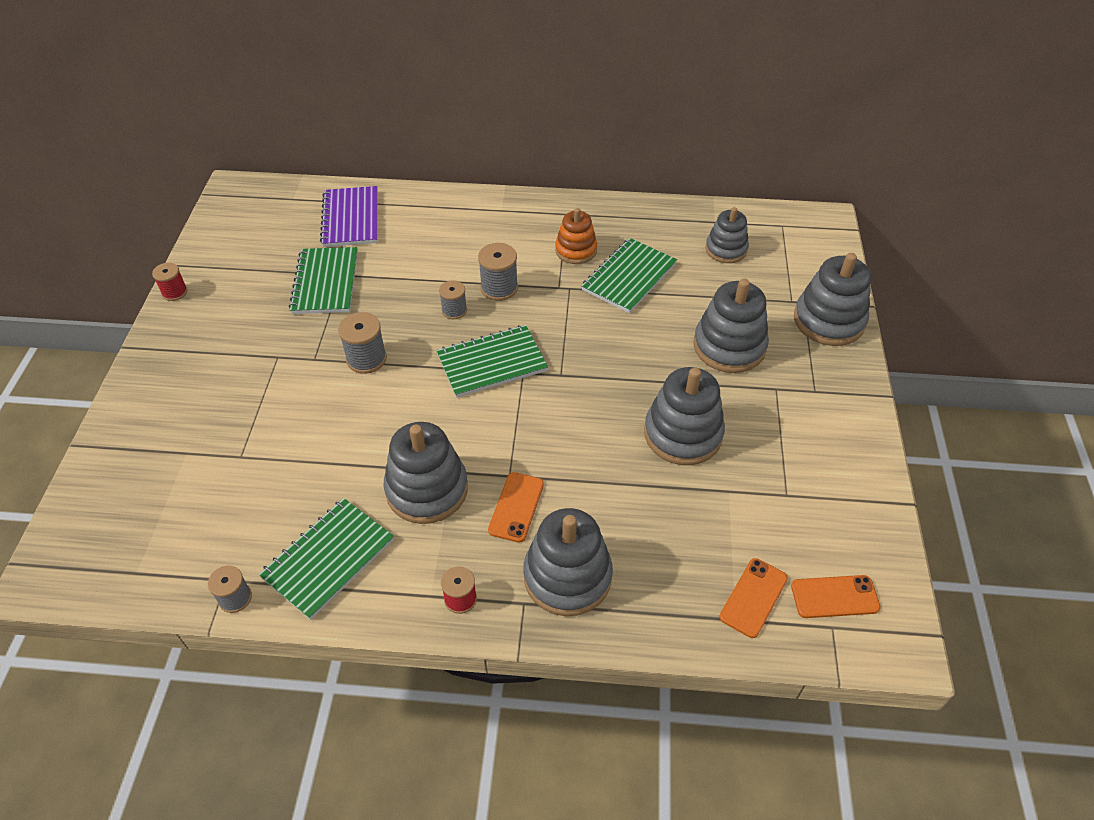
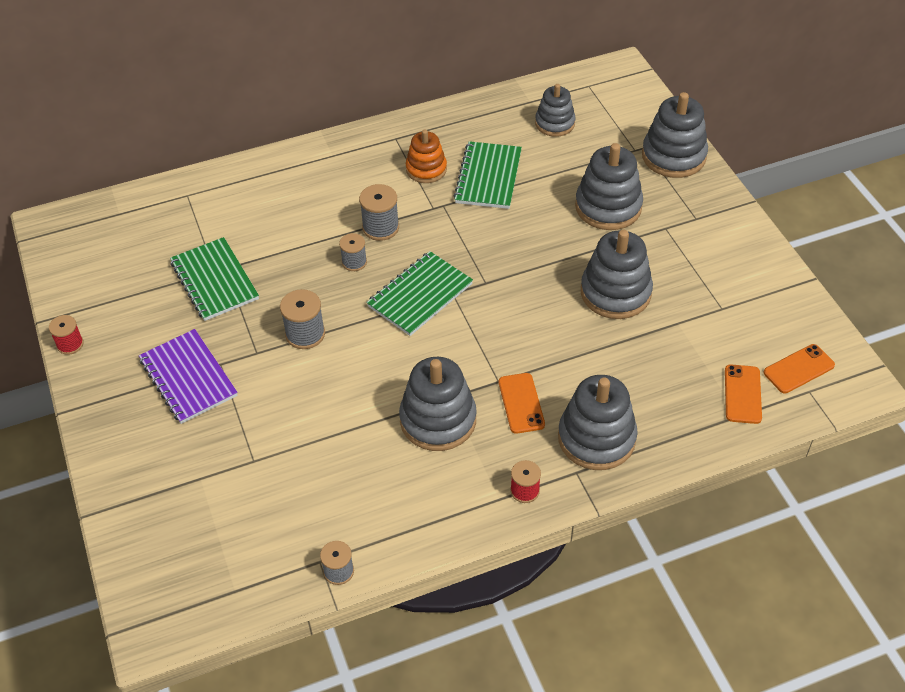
camera: 25 degrees left, 0 degrees up
(328, 559) = (395, 508): green notebook -> none
(351, 218) = (193, 213): purple notebook -> purple notebook (188, 378)

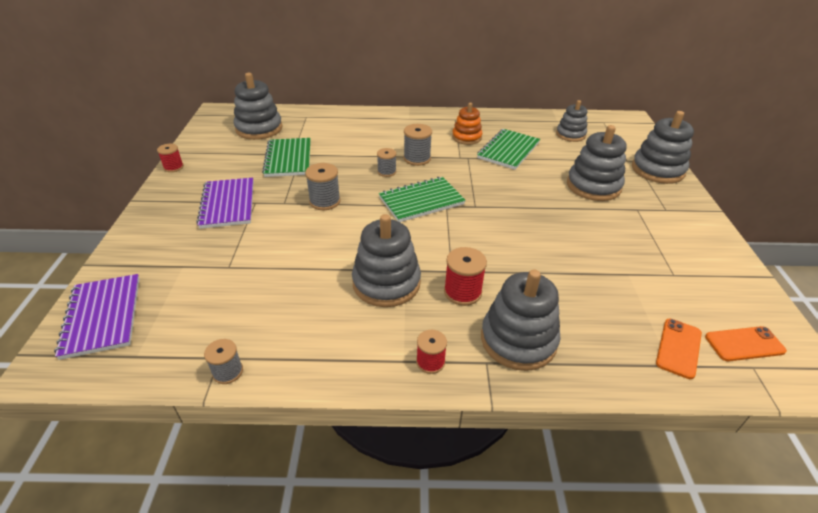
camera: 20 degrees right, 10 degrees down
(162, 565) = (102, 316): none -> purple notebook
(521, 403) = (462, 292): orange phone -> red spool
(615, 293) = (579, 239): grey stacking toy -> grey stacking toy (259, 129)

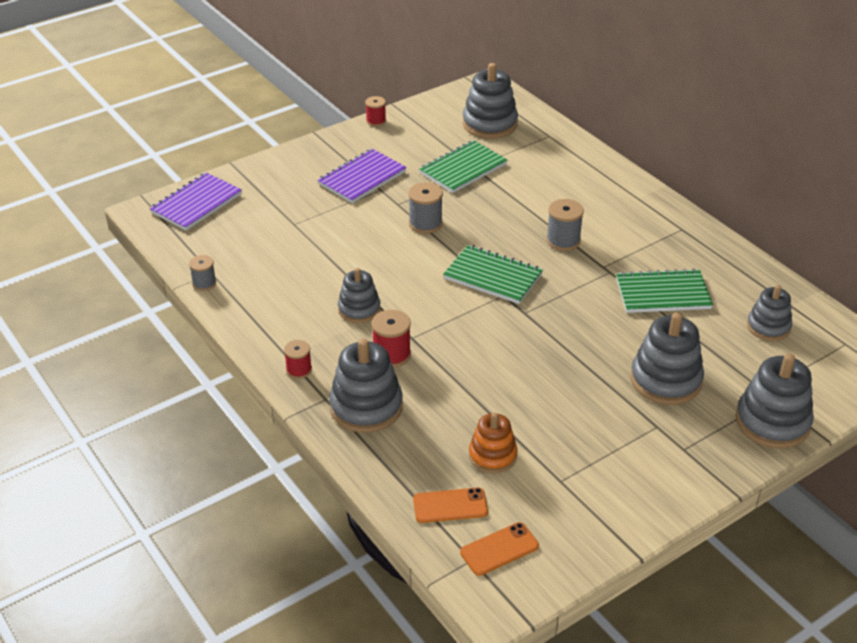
camera: 55 degrees right, 0 degrees up
(386, 172) = (515, 234): grey spool -> none
(386, 283) = (359, 309): grey stacking toy -> grey stacking toy, size x0.64
(466, 137) = (651, 254): orange stacking toy -> orange stacking toy (492, 456)
(744, 344) = (499, 549): orange phone -> orange phone turned 75 degrees counterclockwise

